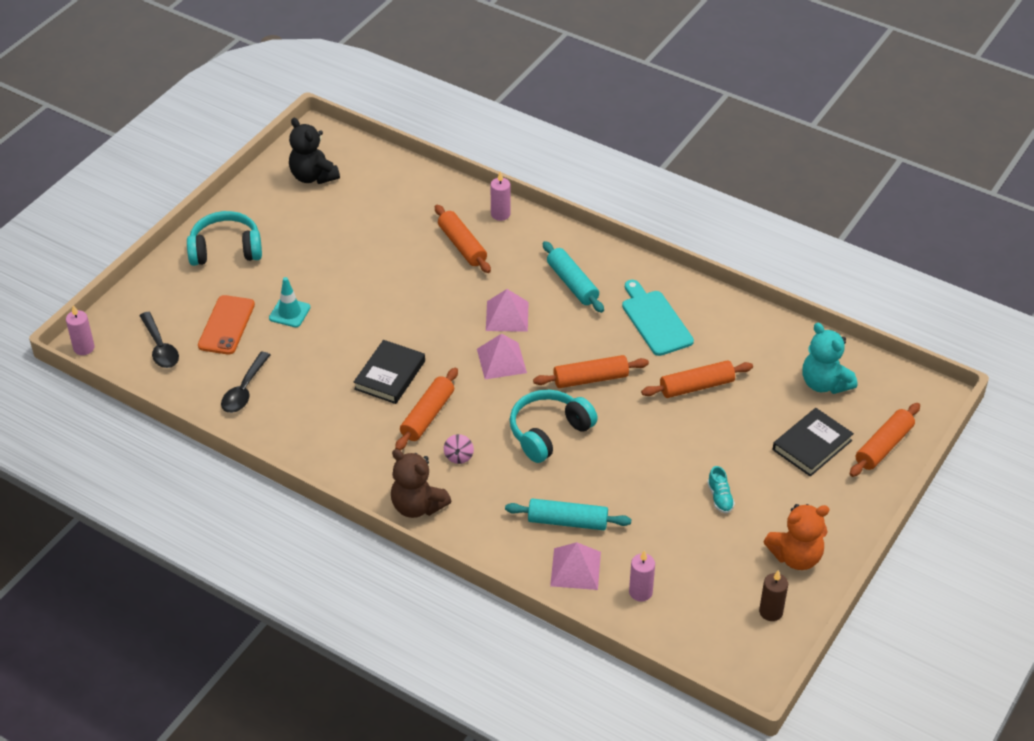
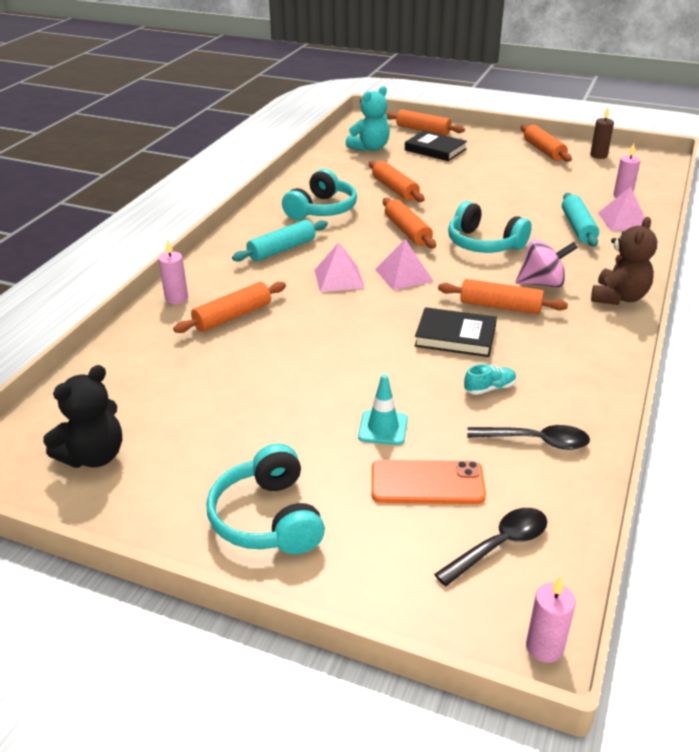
camera: 100 degrees left, 10 degrees down
(458, 456) = (542, 283): pink spinning top -> pink spinning top, size x1.82
(655, 320) = (322, 209): turquoise cutting board -> turquoise headphones
(720, 498) = (508, 175): turquoise shoe -> turquoise shoe (489, 388)
(796, 557) = (544, 150): orange teddy bear -> orange rolling pin

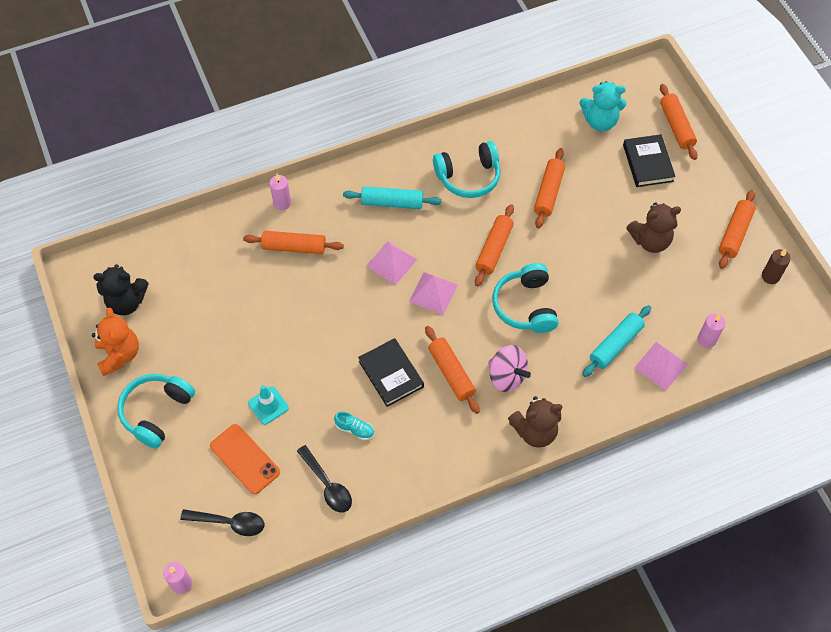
camera: 45 degrees right, 25 degrees up
(146, 503) = (119, 355): none -> orange teddy bear
(502, 176) = (650, 240): none -> brown teddy bear

